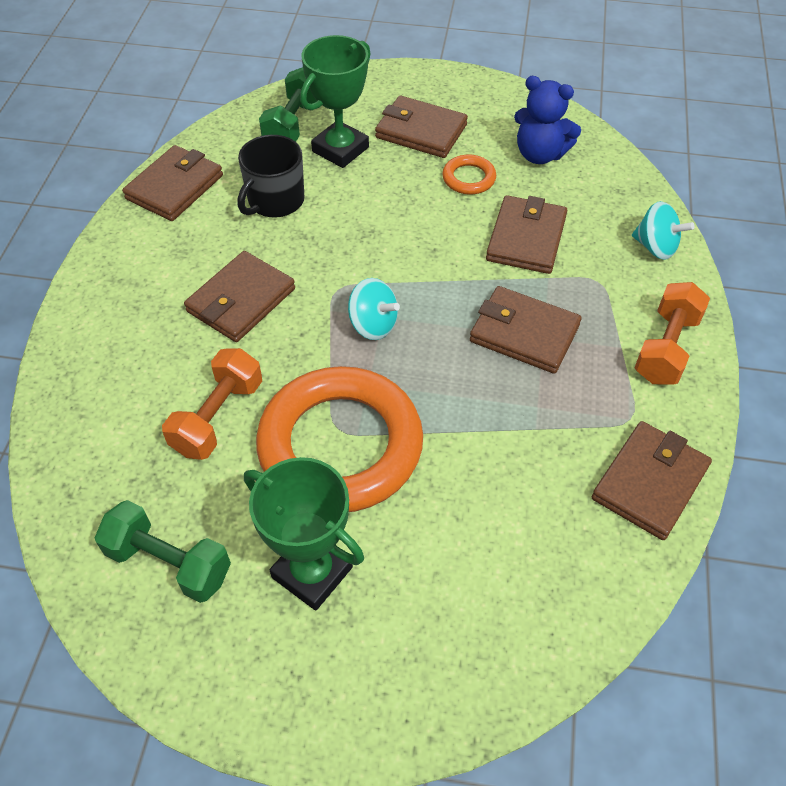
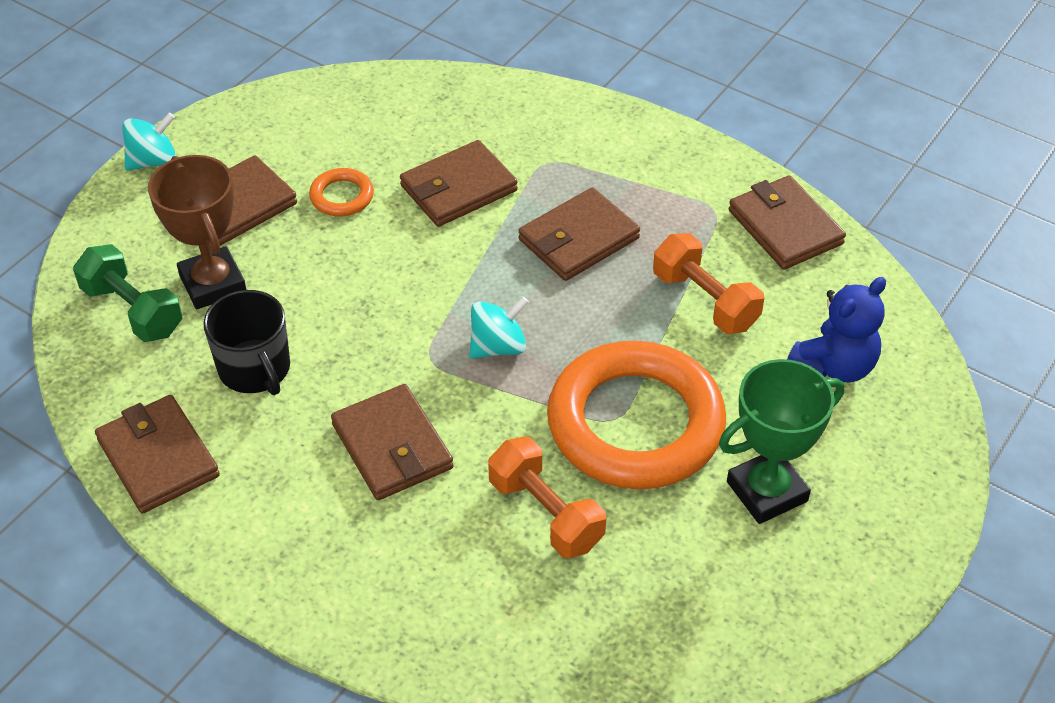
camera: 65 degrees left, 5 degrees down
(169, 563) = (705, 603): green dumbbell -> none
(340, 149) = (213, 284): green trophy -> brown trophy
(526, 238) = (458, 188): brown wallet -> brown wallet turned 75 degrees counterclockwise
(540, 154) = (347, 130): blue teddy bear -> blue teddy bear (835, 366)
(655, 247) = (531, 106): turquoise spinning top -> turquoise spinning top (153, 161)
(666, 348) = (652, 154): orange dumbbell -> orange dumbbell (705, 301)

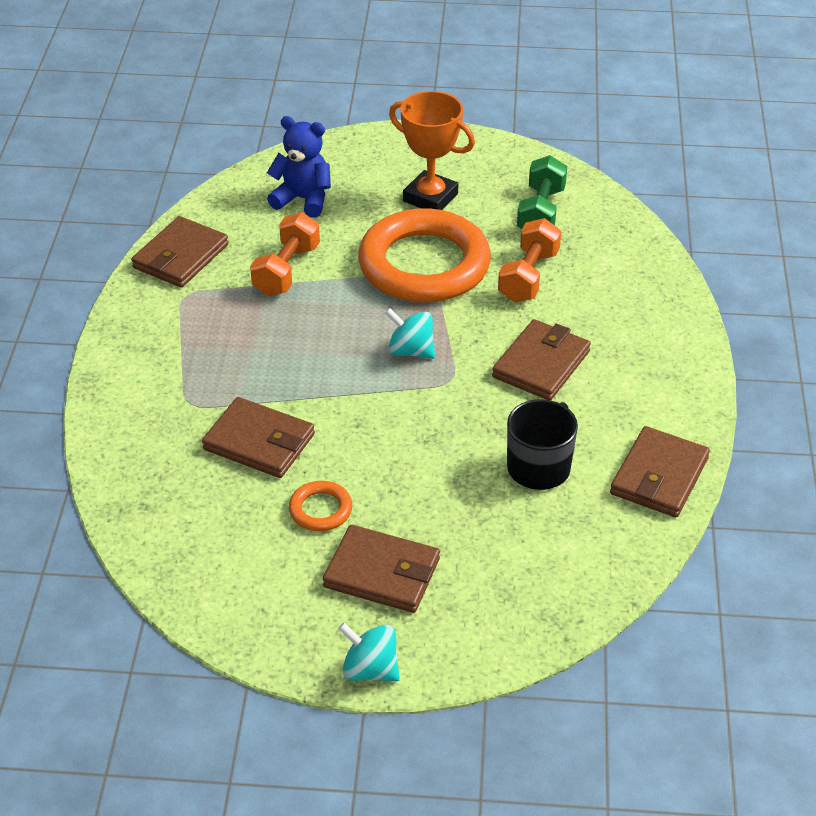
camera: 120 degrees left, 5 degrees down
(133, 310) = (548, 573): green dumbbell -> green dumbbell (541, 212)
(213, 284) = (480, 539): brown trophy -> none
(579, 239) = (269, 352): brown wallet -> none
(767, 491) = (430, 197): green trophy -> orange trophy

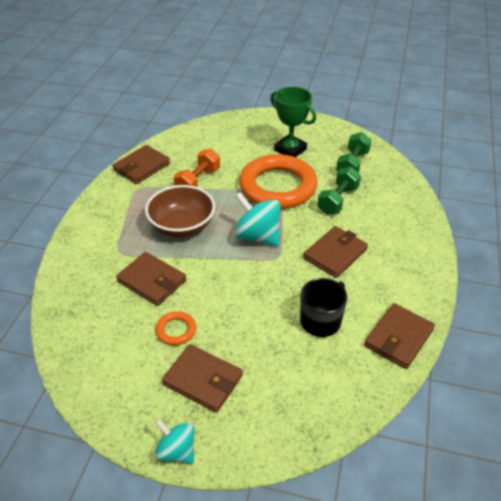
camera: 10 degrees right, 0 degrees up
(282, 350) = (182, 226): none -> brown bowl
(303, 199) = (218, 143): blue teddy bear -> none
(410, 351) = (257, 236): turquoise spinning top -> turquoise spinning top, size x1.59
(430, 197) = (290, 150): orange trophy -> green trophy
(528, 276) = (338, 200): orange dumbbell -> green dumbbell

